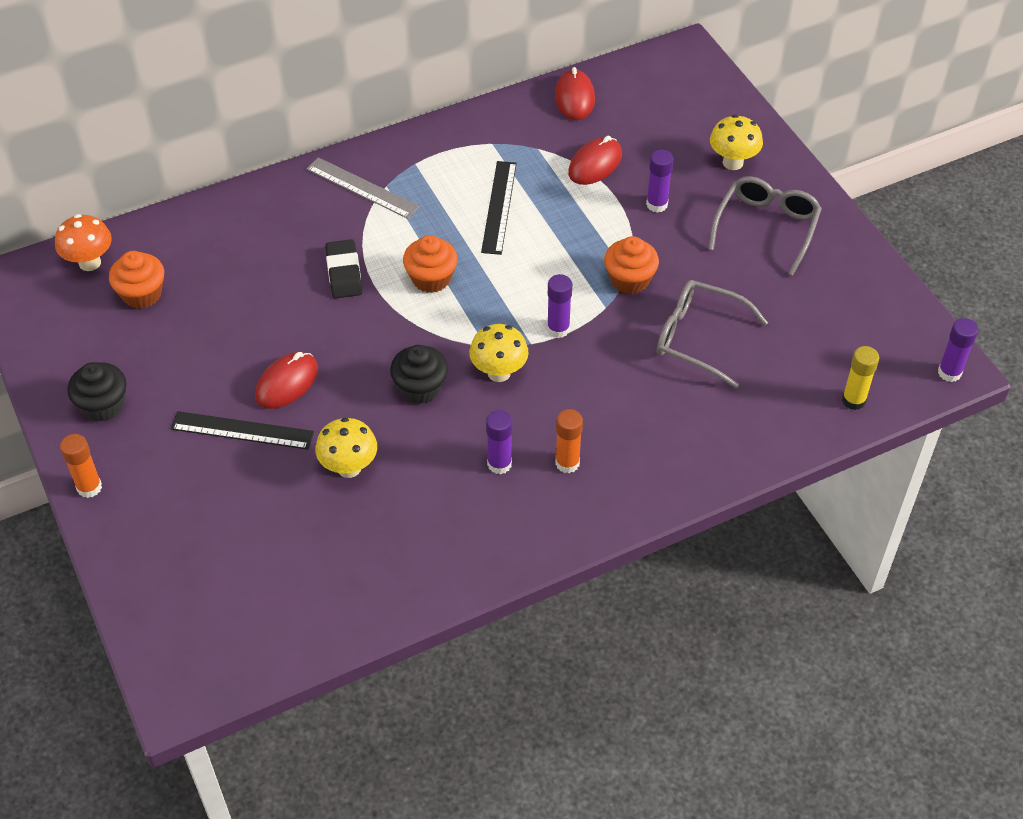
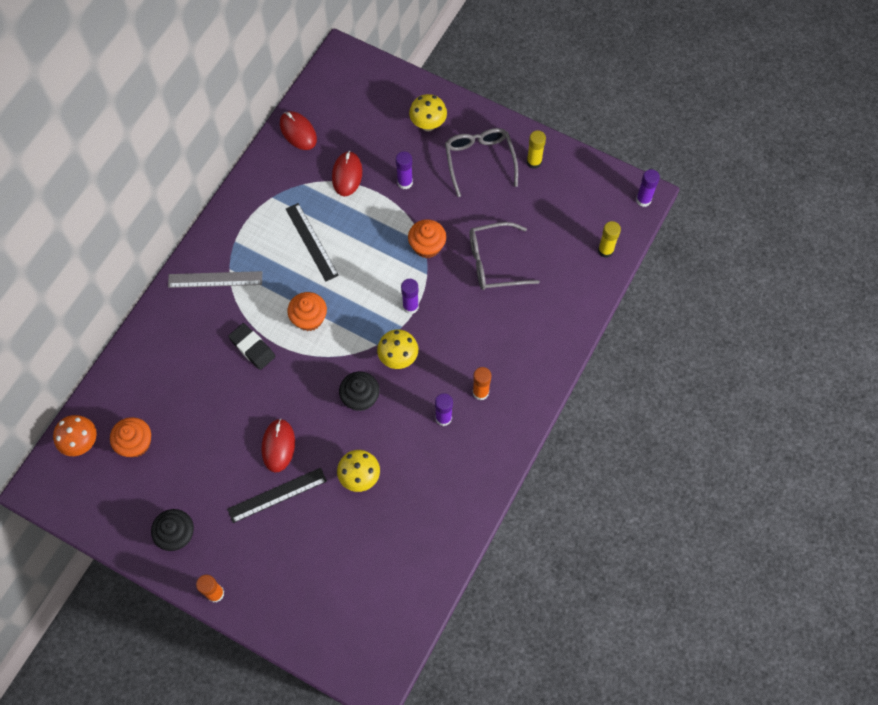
camera: 35 degrees left, 15 degrees up
(835, 262) = (534, 162): none -> yellow glue stick

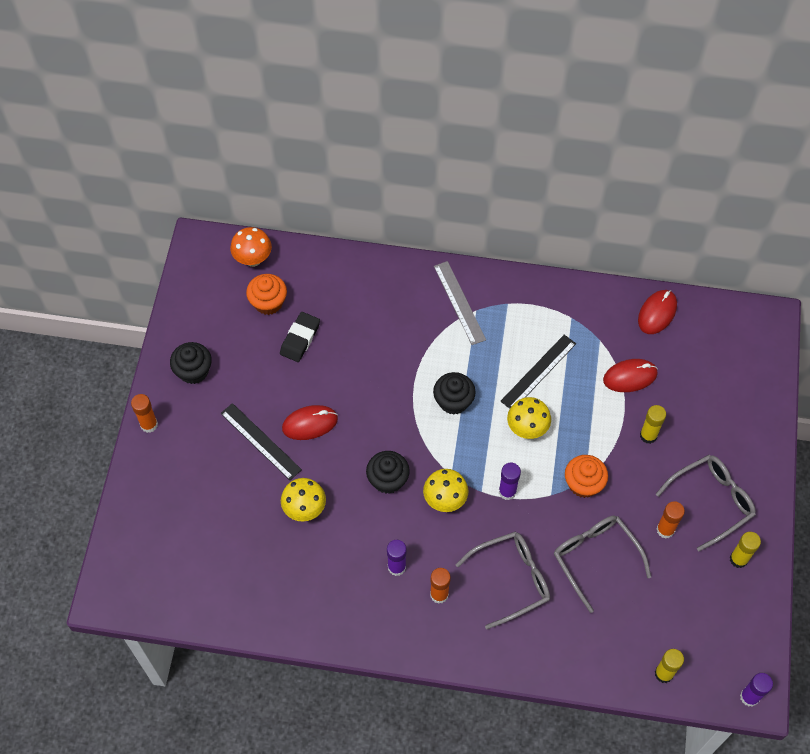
camera: 70 degrees right, 5 degrees down
(252, 348) = (401, 362): black eraser -> black eraser (300, 339)
(309, 318) = (453, 401): orange cupcake -> black cupcake
(405, 182) = (648, 435): purple glue stick -> yellow glue stick
(428, 125) = (729, 434): yellow mushroom -> yellow mushroom (527, 429)
(488, 332) = (511, 579): none -> grey glasses
(490, 203) = (665, 530): none -> orange glue stick

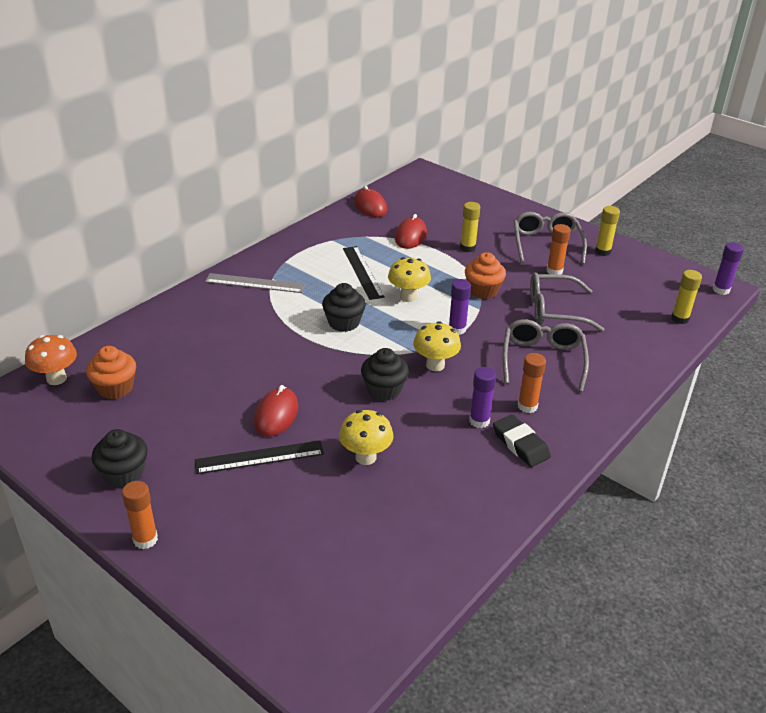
camera: 60 degrees left, 25 degrees down
(300, 339) = (179, 384): black eraser -> black eraser (520, 444)

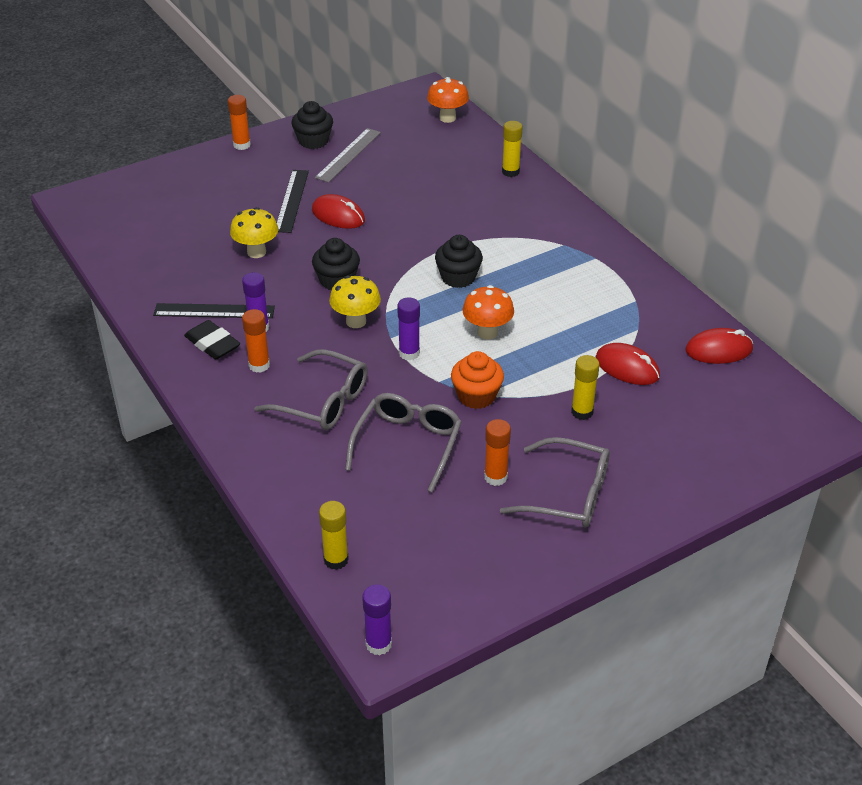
camera: 110 degrees right, 5 degrees up
(115, 388) = (420, 143): orange cupcake -> none
(255, 283) = (557, 232): grey ruler -> grey ruler (348, 155)
(362, 272) = (553, 310): black ruler -> black ruler (214, 311)
(408, 297) = (487, 332): yellow mushroom -> orange mushroom
(520, 444) = (212, 344): black eraser -> black eraser turned 60 degrees clockwise
(602, 252) = (528, 550): yellow glue stick -> yellow glue stick (510, 172)

